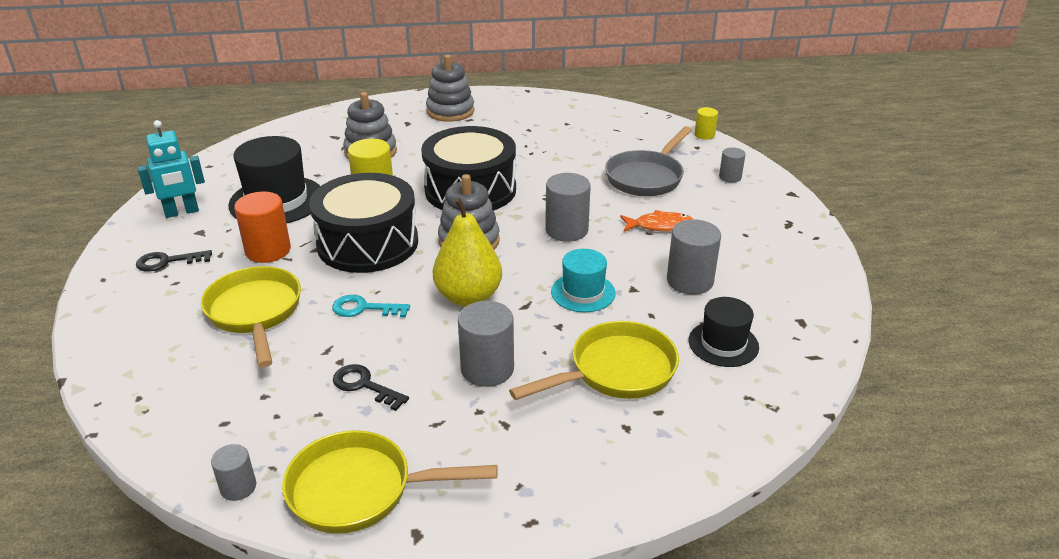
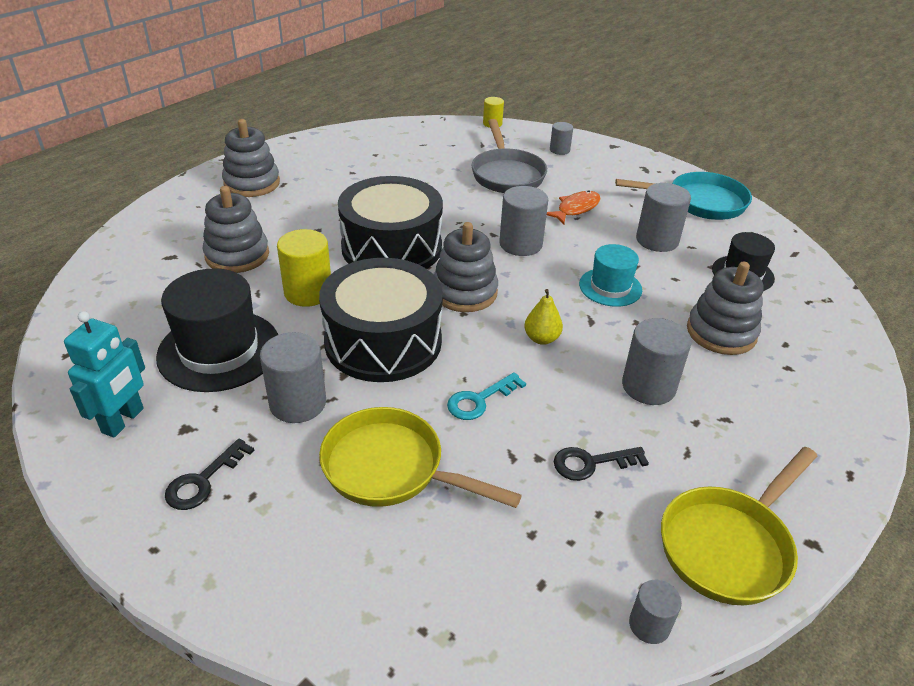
camera: 45 degrees left, 5 degrees up
(268, 250) = (298, 403): orange cylinder -> grey cylinder
(468, 297) = (541, 338): yellow pear -> yellow pear, size x0.52
(615, 371) = (721, 332): yellow pan -> grey stacking toy
(793, 273) = (700, 202): none -> turquoise pan

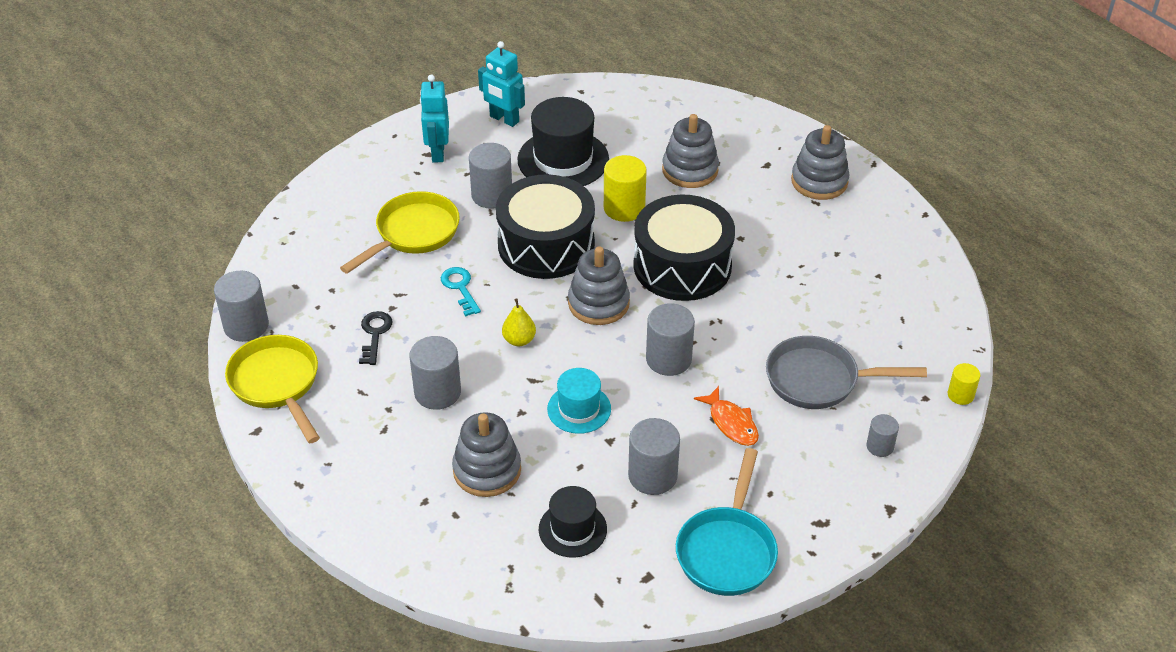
camera: 105 degrees right, 5 degrees up
(203, 481) = (437, 153): black key -> turquoise robot
(649, 625) = (246, 326): grey cylinder -> grey cylinder, size x1.76

